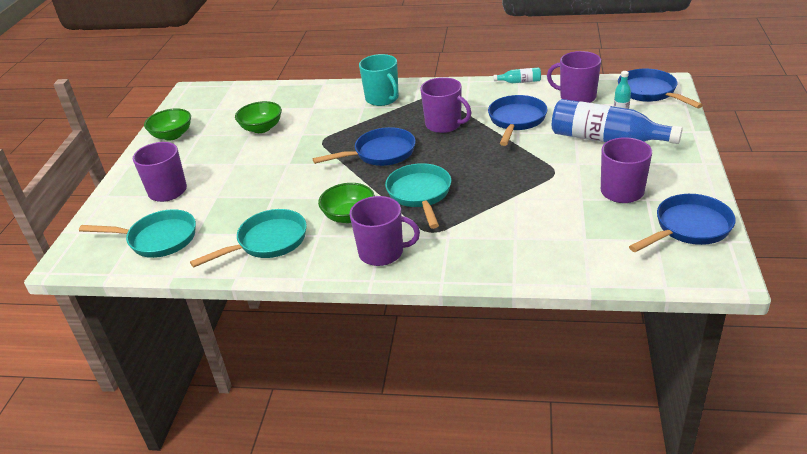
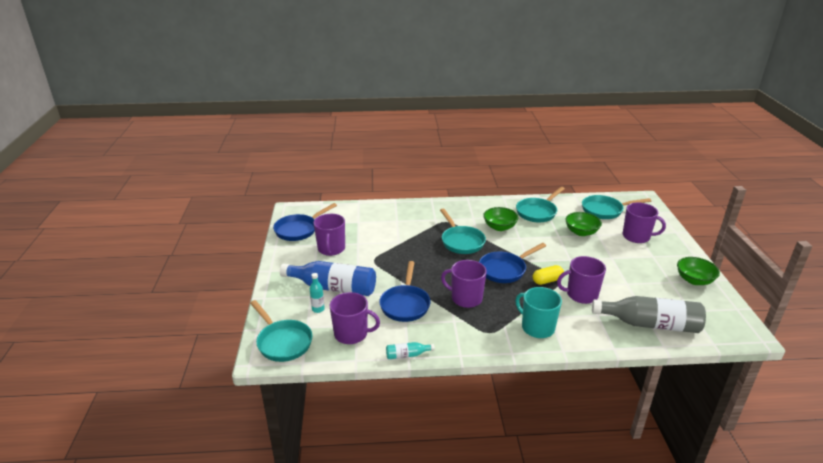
camera: 165 degrees right, 5 degrees down
(261, 128) = (623, 290): green bowl -> green bowl (581, 232)
(270, 99) = (650, 324): none -> grey bottle
(338, 139) = (547, 281): none -> yellow capsule
(382, 252) = (468, 210): purple mug -> purple mug (581, 295)
(650, 92) = (282, 342): blue pan -> turquoise pan

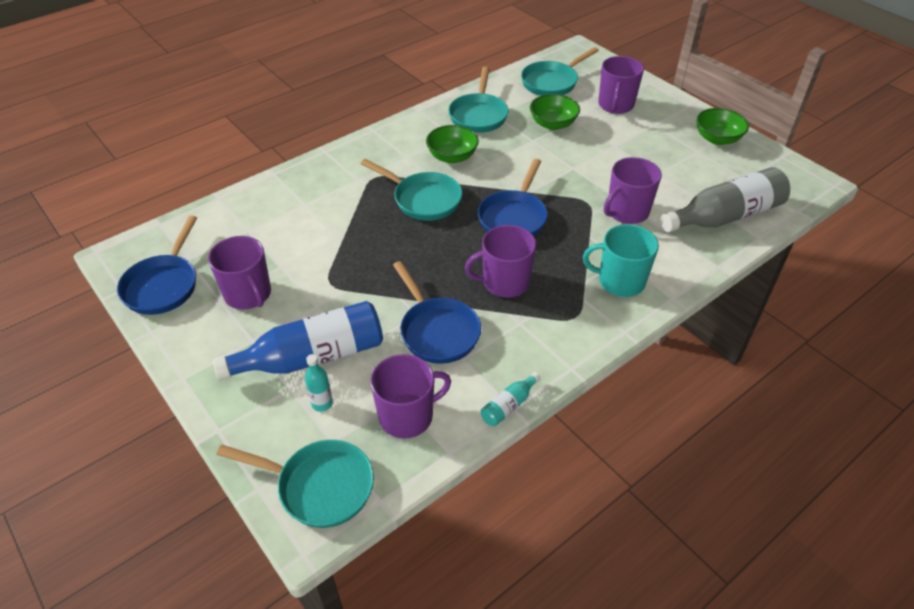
camera: 35 degrees left, 15 degrees up
(547, 281) = (575, 210): yellow capsule -> none
(637, 236) = (615, 105): purple mug -> purple mug turned 120 degrees clockwise

